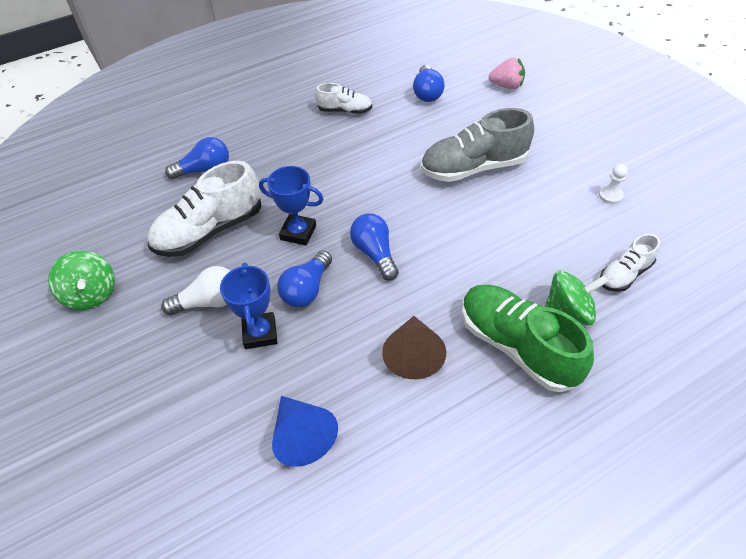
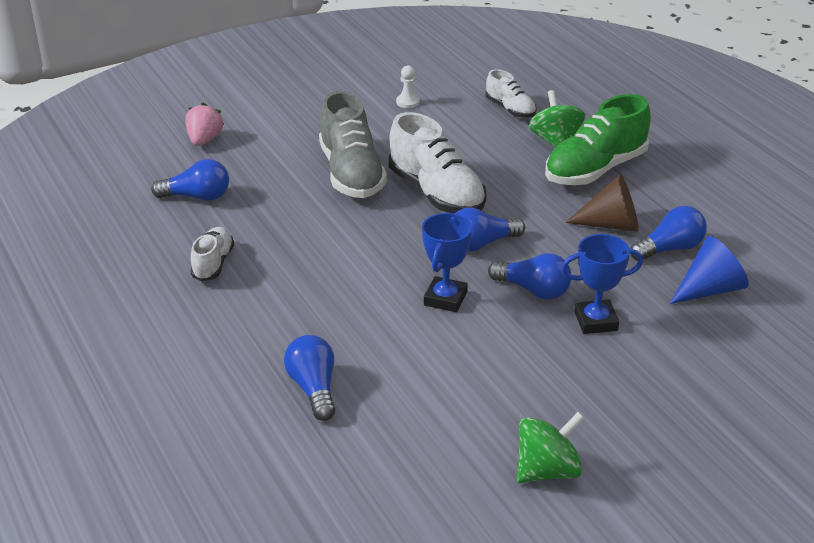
camera: 90 degrees left, 15 degrees down
(208, 302) = (554, 363): white light bulb -> none
(210, 231) = (437, 373): white shoe -> white shoe (436, 193)
(373, 405) = (670, 249): none -> blue light bulb

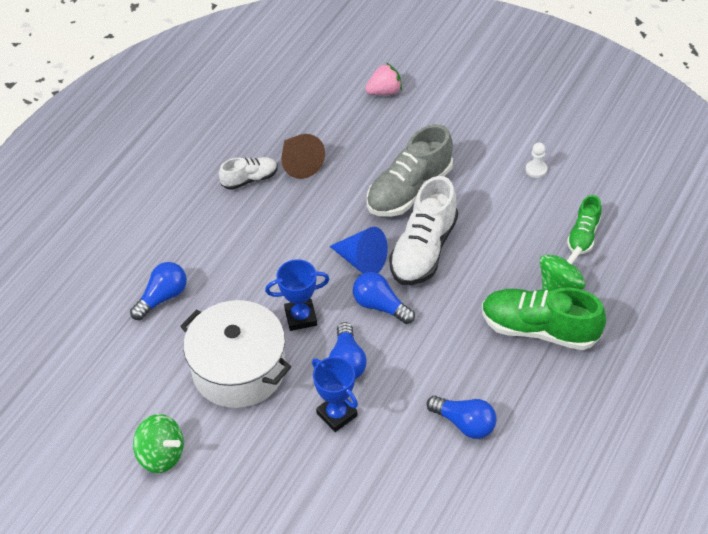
camera: 60 degrees right, 15 degrees up
(197, 197) = (315, 128): blue light bulb -> none
(476, 367) = (239, 369): none -> white pot
(510, 109) = (583, 235): white shoe -> green shoe
(611, 224) = (468, 372): brown cone -> brown cone (299, 163)
(710, 289) = (429, 470): blue cone -> blue cone (362, 261)

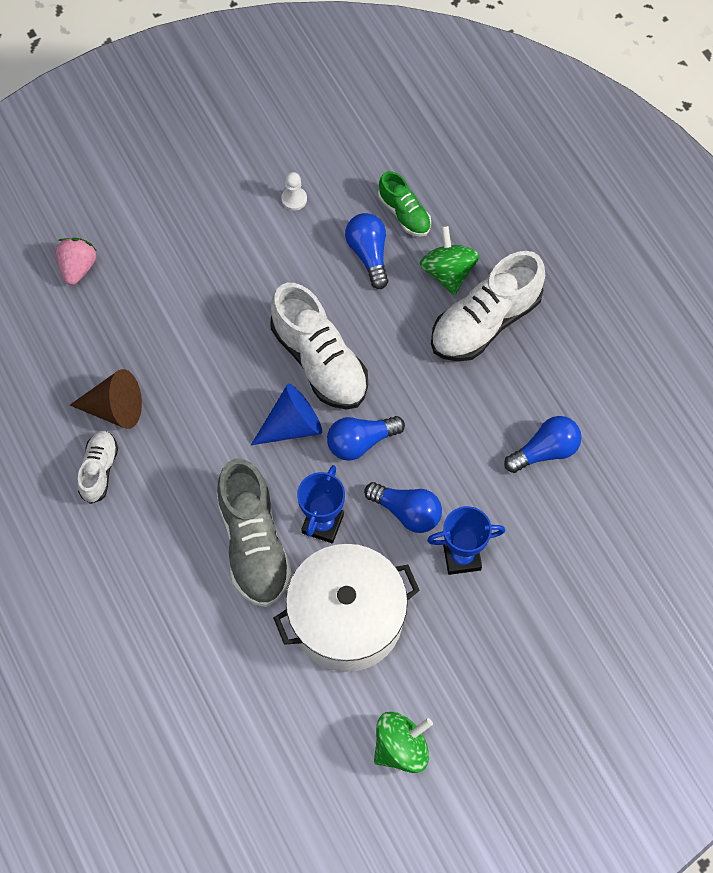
camera: 60 degrees left, 15 degrees up
(162, 297) = (200, 645): blue light bulb -> blue light bulb (368, 254)
(409, 190) = (233, 327): grey shoe -> grey shoe (254, 544)
(539, 329) = (485, 322): green shoe -> white shoe

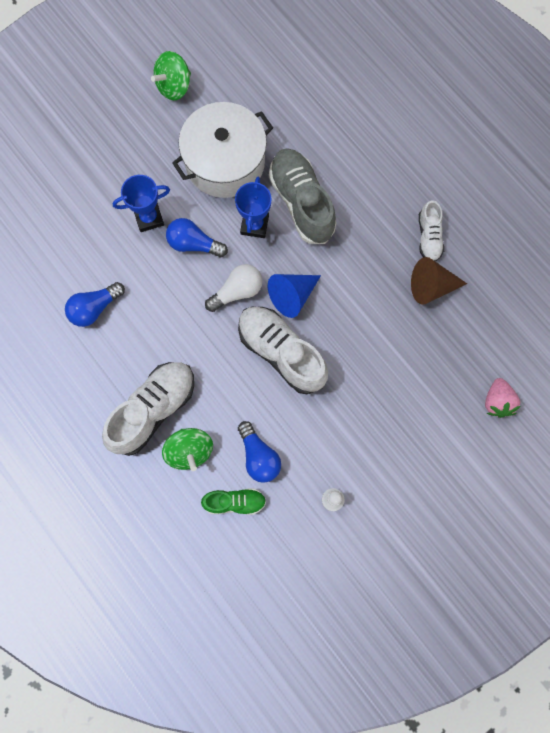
camera: 170 degrees right, 10 degrees up
(361, 442) = (237, 291): blue light bulb -> white light bulb
(404, 213) = (235, 502): green shoe -> green shoe turned 135 degrees clockwise

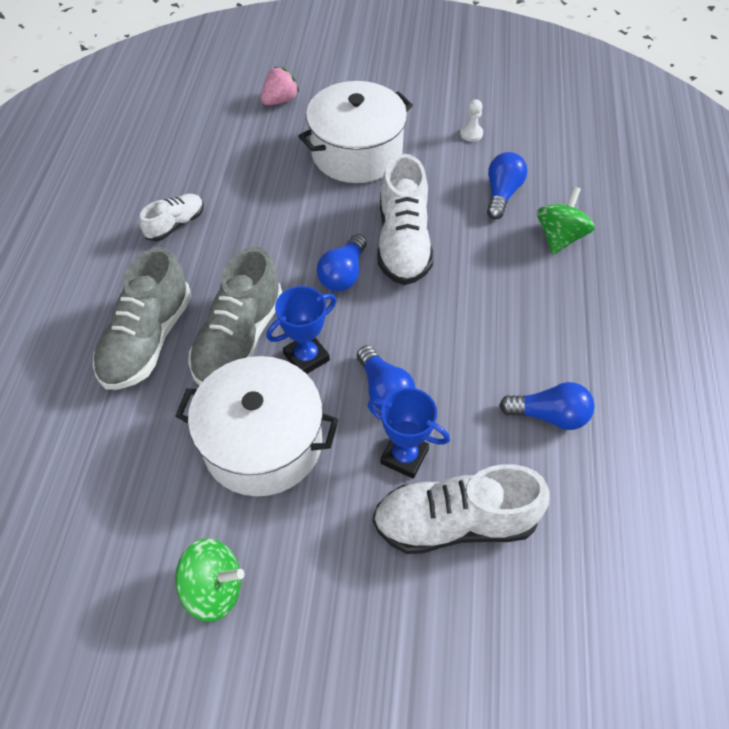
camera: 135 degrees left, 20 degrees down
(153, 410) = (566, 287): white shoe -> white shoe (454, 522)
(235, 502) = (552, 182): green shoe -> none
(237, 291) = (389, 316): white light bulb -> none
(292, 296) = (343, 274): blue cone -> blue light bulb
(348, 158) = (147, 340): none -> grey shoe
(389, 402) = (356, 153): none -> white pot
(431, 286) = (224, 193): brown cone -> none

